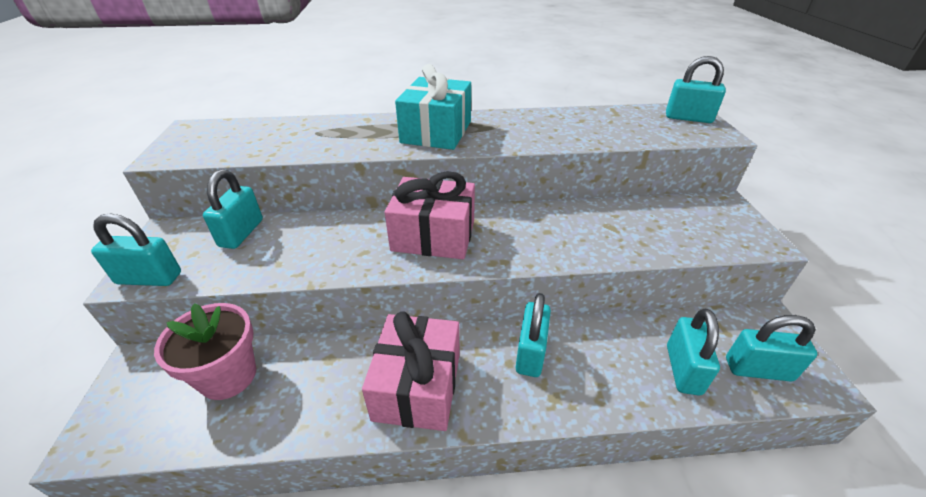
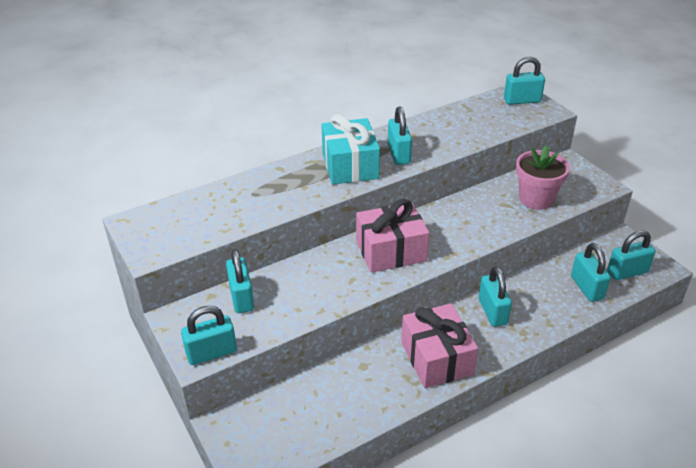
camera: 25 degrees left, 0 degrees up
(228, 376) = (303, 403): pink flower pot -> pink flower pot (536, 199)
(498, 134) = (398, 154): none -> turquoise padlock

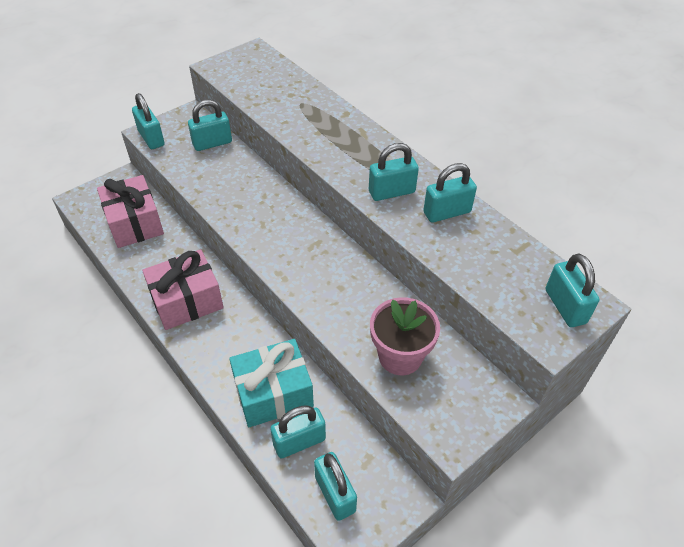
camera: 80 degrees right, 10 degrees up
(350, 166) = (360, 158): turquoise gift -> turquoise gift (273, 393)
(391, 251) = (282, 229): pink gift -> pink gift (134, 223)
(492, 312) = (251, 345): turquoise padlock -> turquoise padlock (447, 212)

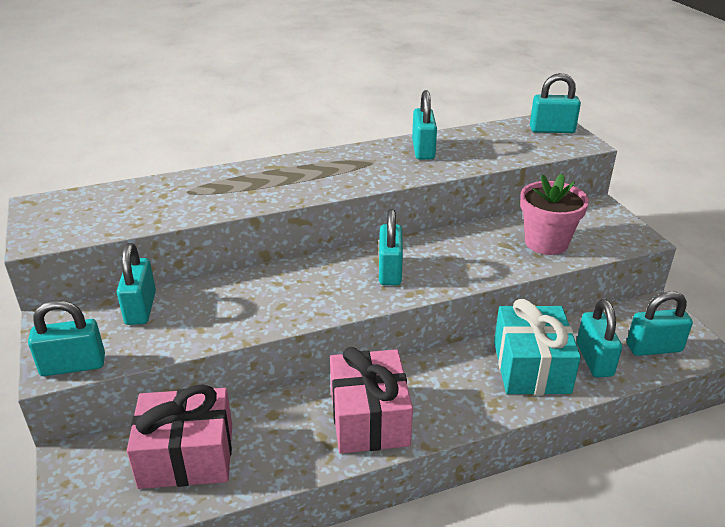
camera: 70 degrees left, 15 degrees down
(391, 192) = (379, 169): turquoise padlock -> turquoise padlock (390, 271)

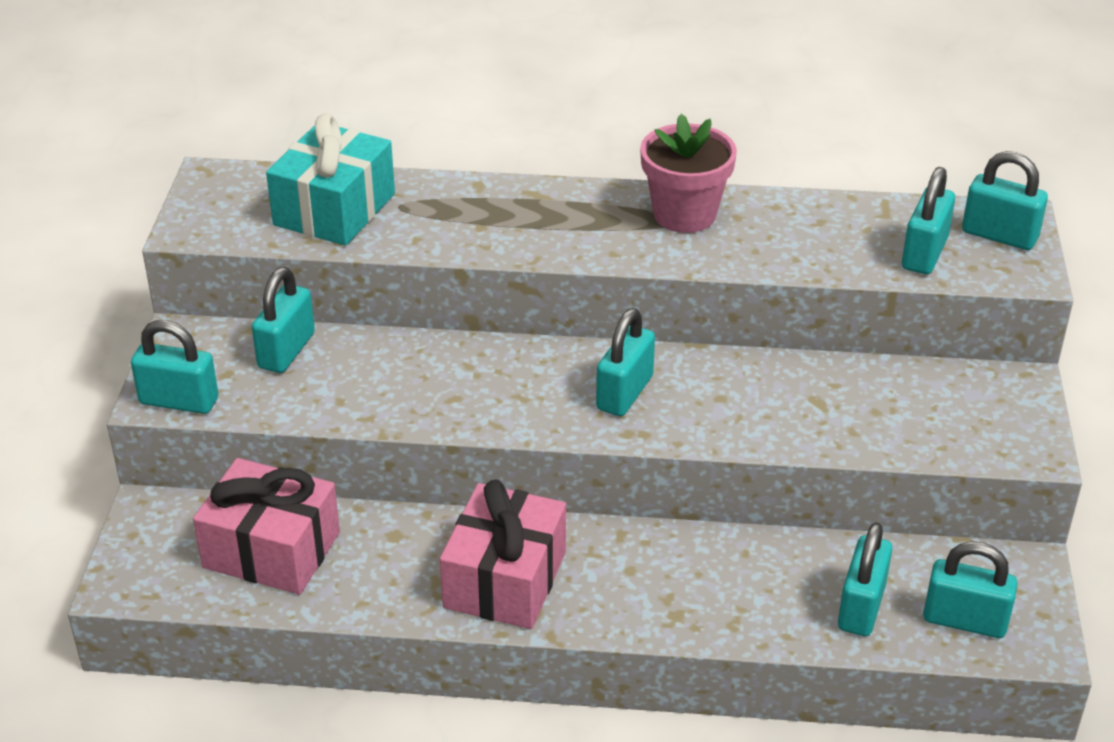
camera: 25 degrees right, 5 degrees up
(423, 150) = (765, 221): turquoise padlock -> turquoise padlock (924, 254)
(531, 367) = (763, 587): turquoise gift -> turquoise gift (334, 209)
(546, 242) = (882, 416): pink flower pot -> pink flower pot (684, 214)

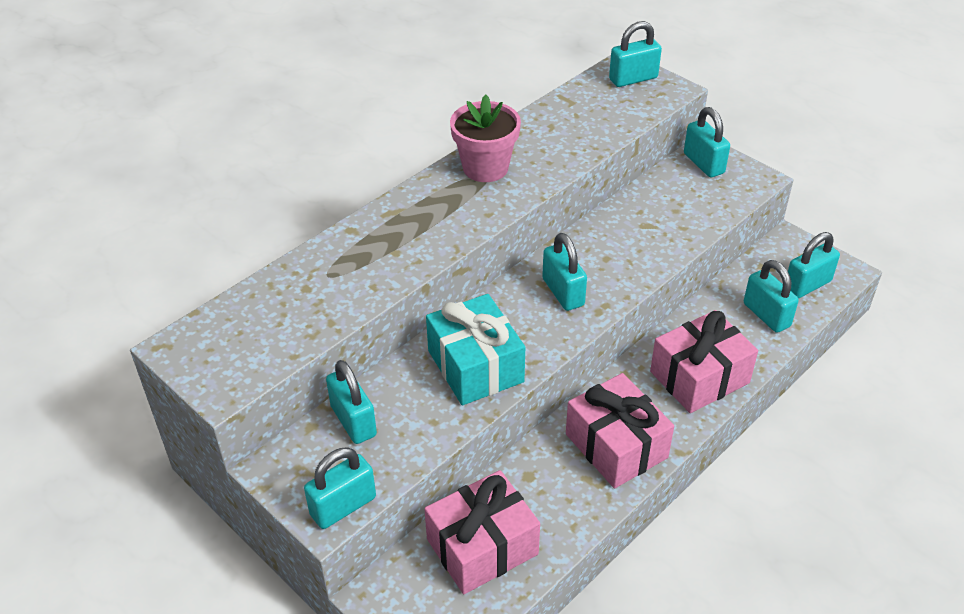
camera: 50 degrees left, 5 degrees up
(334, 209) = (294, 306): turquoise gift -> turquoise gift (475, 366)
(685, 597) = (699, 377): none -> pink gift
(924, 254) = (620, 109): turquoise padlock -> turquoise padlock (703, 163)

